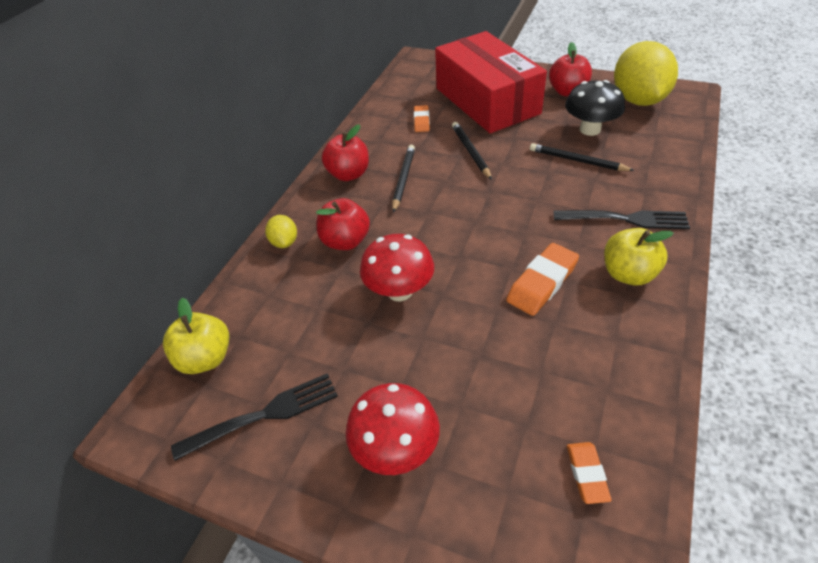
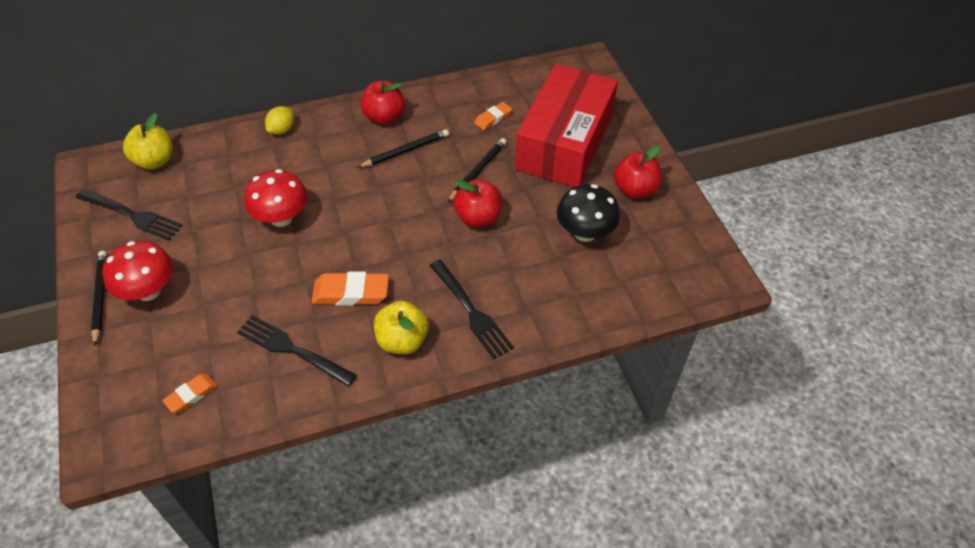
camera: 45 degrees right, 5 degrees up
(346, 241) = (308, 160): red apple -> red apple (478, 217)
(577, 160) = (527, 245): black pencil -> black pencil (100, 297)
(583, 356) = (293, 350): none -> black fork
(638, 100) = (670, 246): yellow lemon -> none

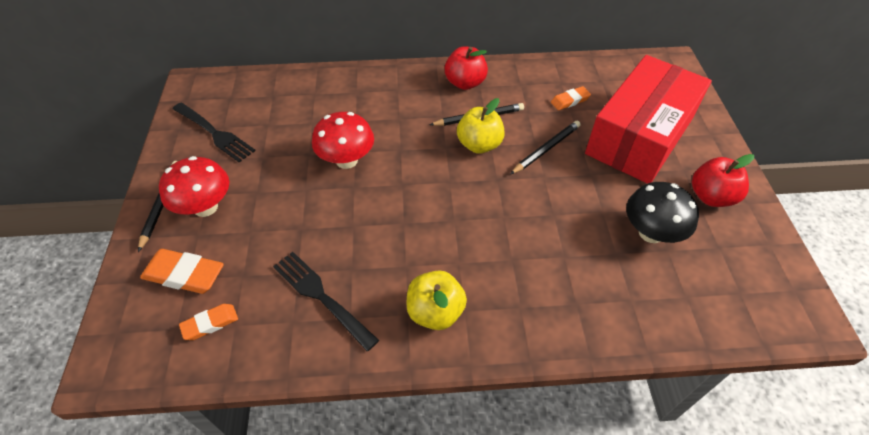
camera: 15 degrees right, 0 degrees up
(155, 161) = (250, 88): yellow apple -> yellow apple (479, 145)
(282, 130) = (368, 79): yellow lemon -> none
(351, 292) = (394, 248): orange eraser -> orange eraser (184, 274)
(470, 311) = (514, 294): black fork -> none
(478, 217) = (539, 195): red apple -> none

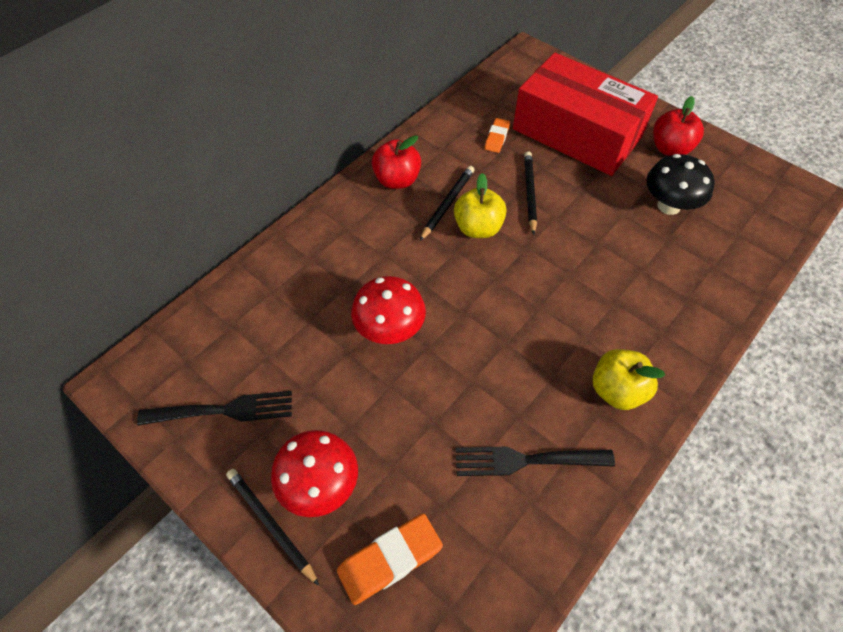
camera: 45 degrees left, 5 degrees up
(210, 323) = (472, 573): orange eraser -> none
(639, 136) = (576, 133): red box -> red box turned 45 degrees counterclockwise

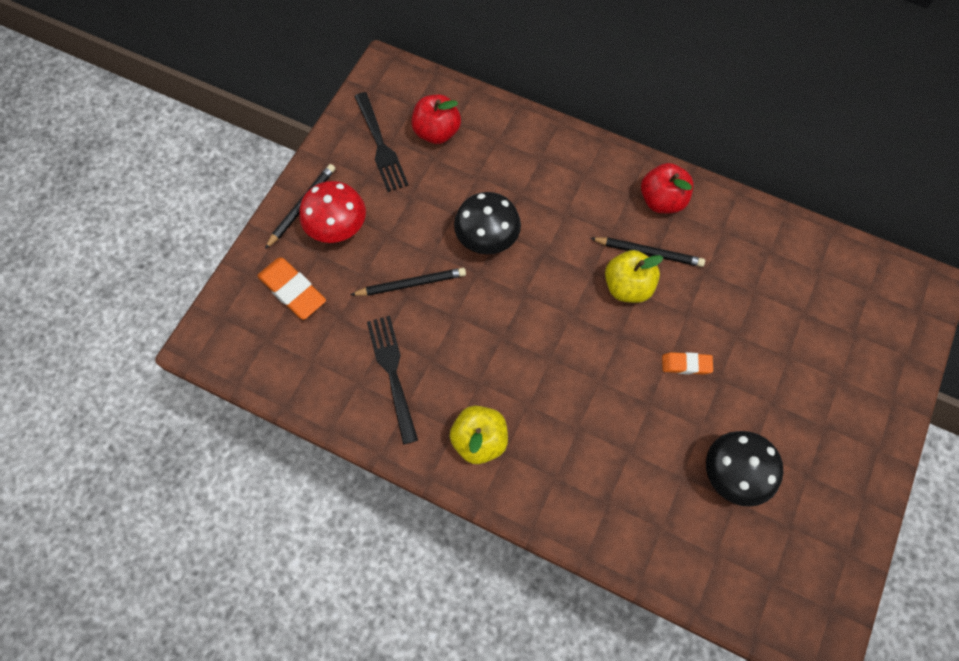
camera: 75 degrees right, 10 degrees up
(390, 329) = (487, 239): red mushroom -> black mushroom
(496, 138) = (763, 280): orange eraser -> orange eraser (686, 365)
(529, 193) = (694, 327): black pencil -> black pencil (411, 284)
(576, 133) = (808, 362): red box -> none
(670, 148) = (829, 471): red apple -> red apple (436, 132)

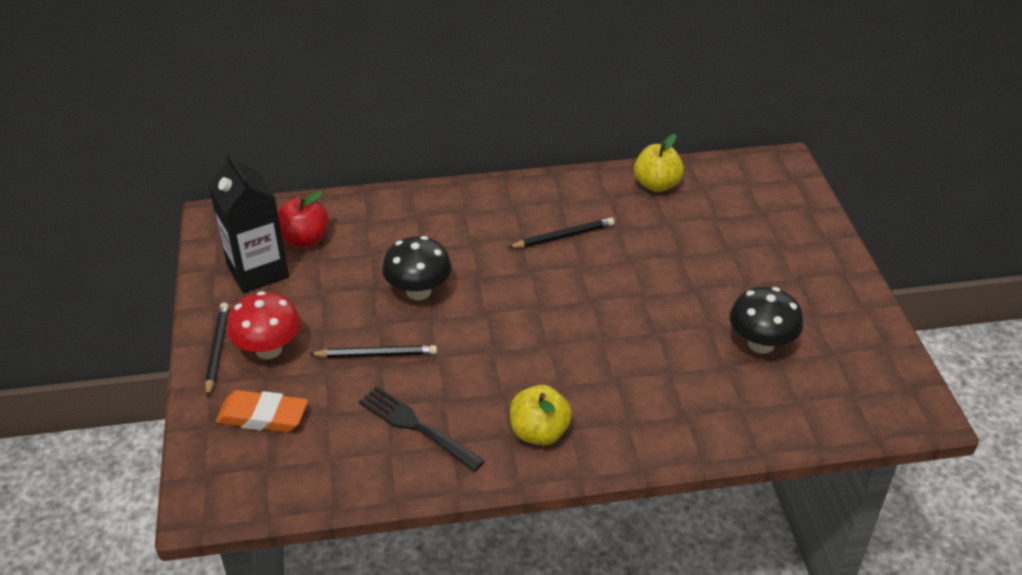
camera: 35 degrees left, 25 degrees down
(380, 145) = (257, 271): black fork -> black carton
(411, 284) = (376, 355): black pencil -> black pencil turned 45 degrees clockwise
(627, 287) = (567, 266): yellow apple -> yellow apple (656, 185)
(662, 200) = (543, 199): red apple -> none
(686, 365) = (660, 293): orange eraser -> none

